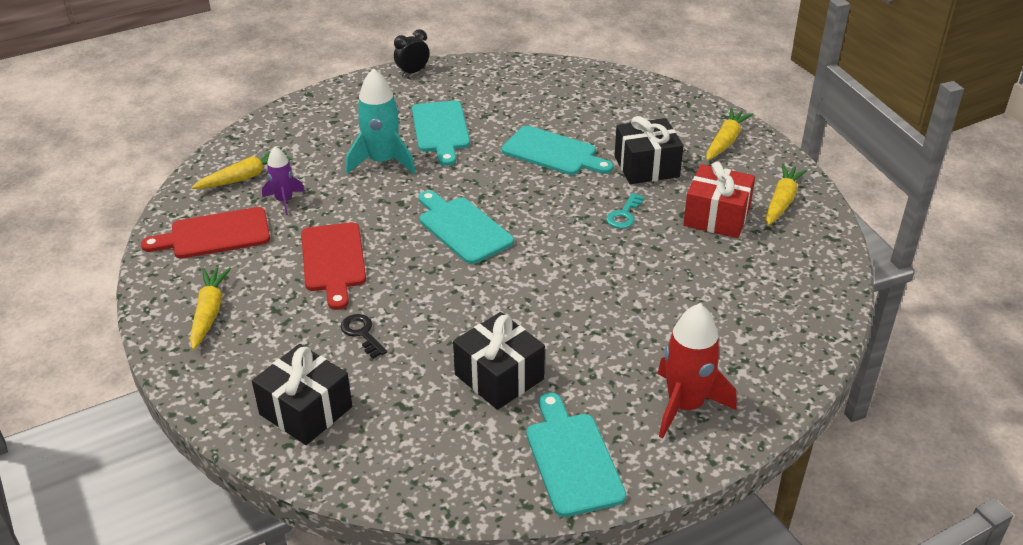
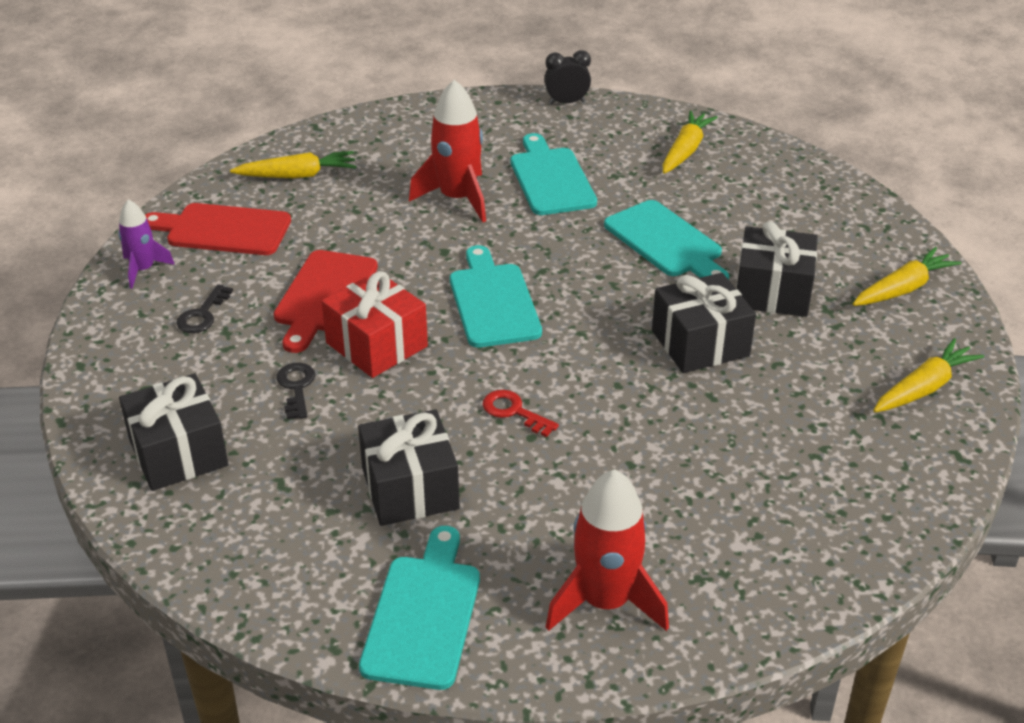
camera: 25 degrees right, 0 degrees up
(209, 312) = (158, 313): yellow carrot -> yellow carrot (685, 150)
(247, 303) = (202, 314): none -> black key
(284, 201) = (320, 213): purple rocket -> purple rocket (143, 270)
(382, 162) = (458, 198): turquoise rocket -> red rocket
(441, 130) = (551, 179): turquoise cutting board -> turquoise cutting board turned 150 degrees clockwise
(533, 300) = (514, 412): none -> red key
(624, 215) = (700, 343): turquoise key -> black gift
(716, 217) = (819, 381): red gift -> red gift (377, 345)

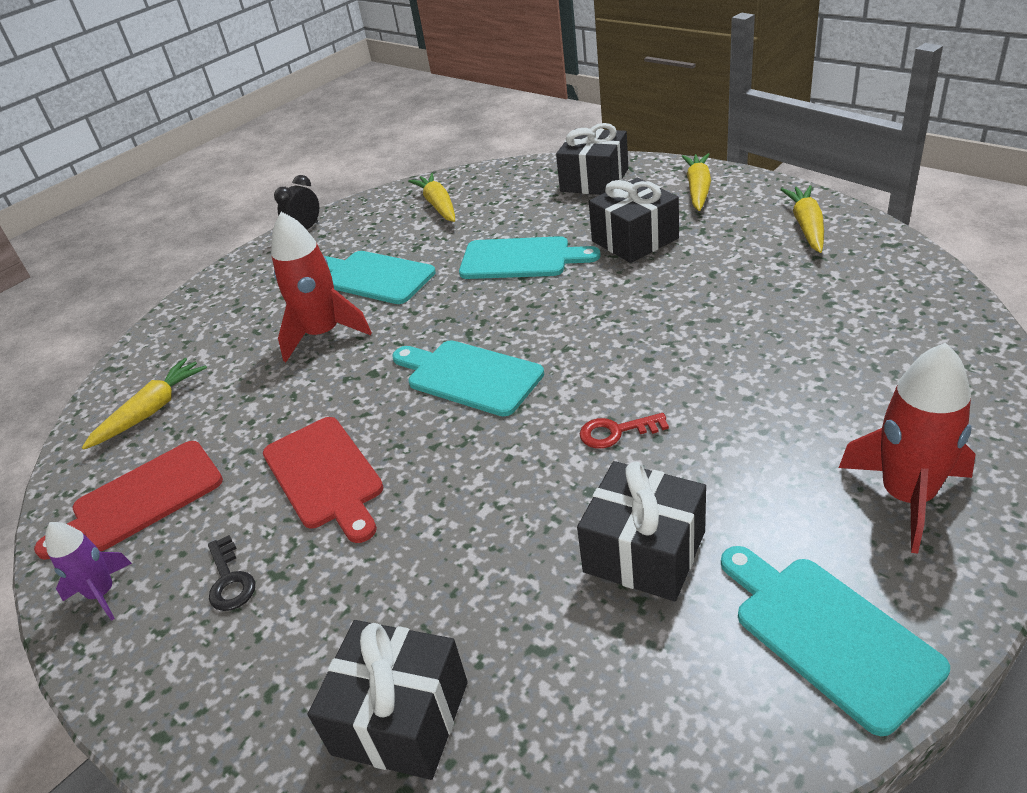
camera: 40 degrees left, 0 degrees up
(296, 387) = (419, 562): black key -> none
(377, 345) = (432, 474): red gift -> none
(700, 343) = (649, 296): black gift -> black gift (594, 180)

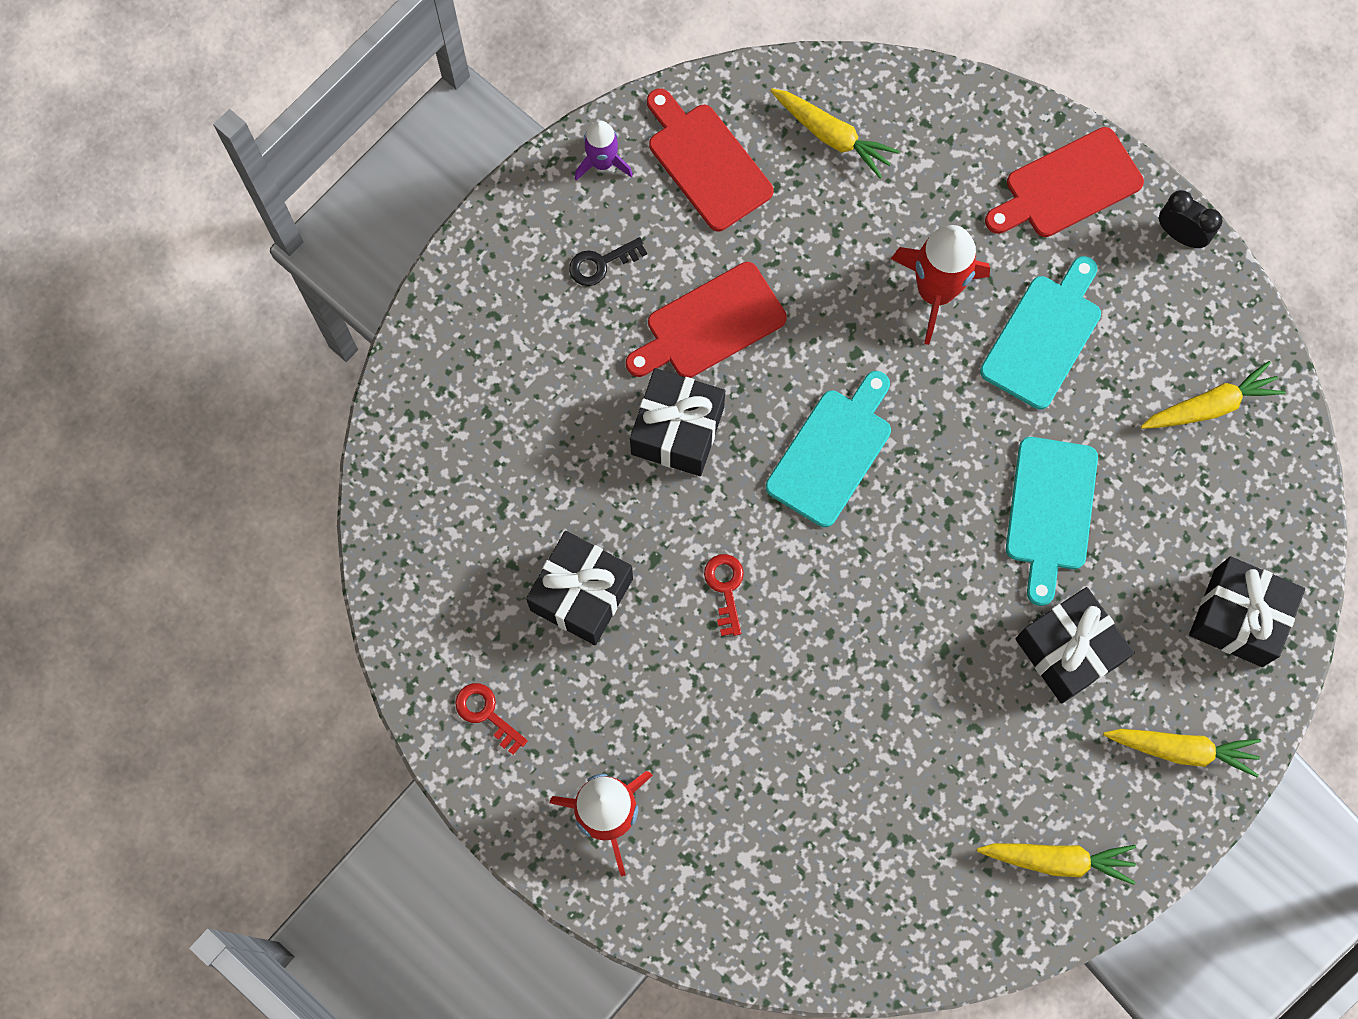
camera: 85 degrees right, 35 degrees up
(250, 279) = (1067, 186): none -> red cutting board
(400, 718) = (461, 410): black gift -> black gift (677, 430)
(829, 634) = (486, 714): turquoise cutting board -> red key

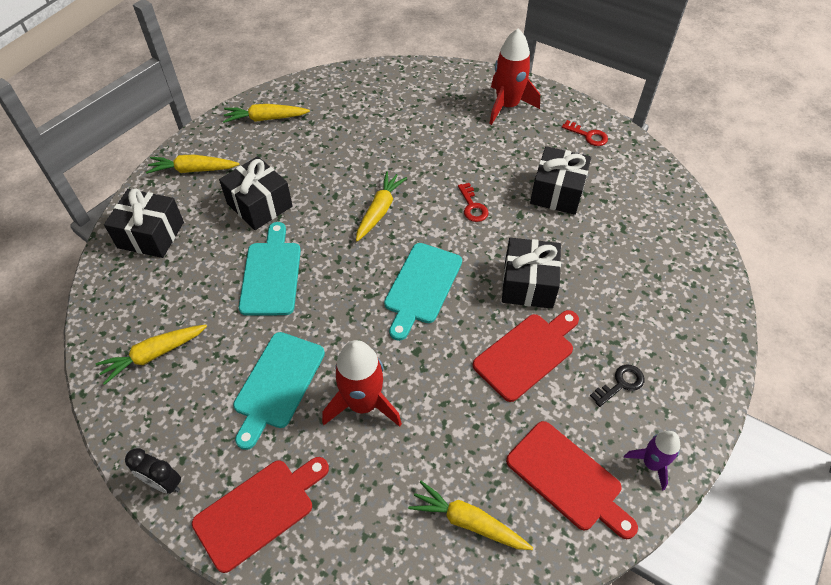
camera: 170 degrees right, 20 degrees down
(875, 605) = (379, 210): none -> yellow carrot

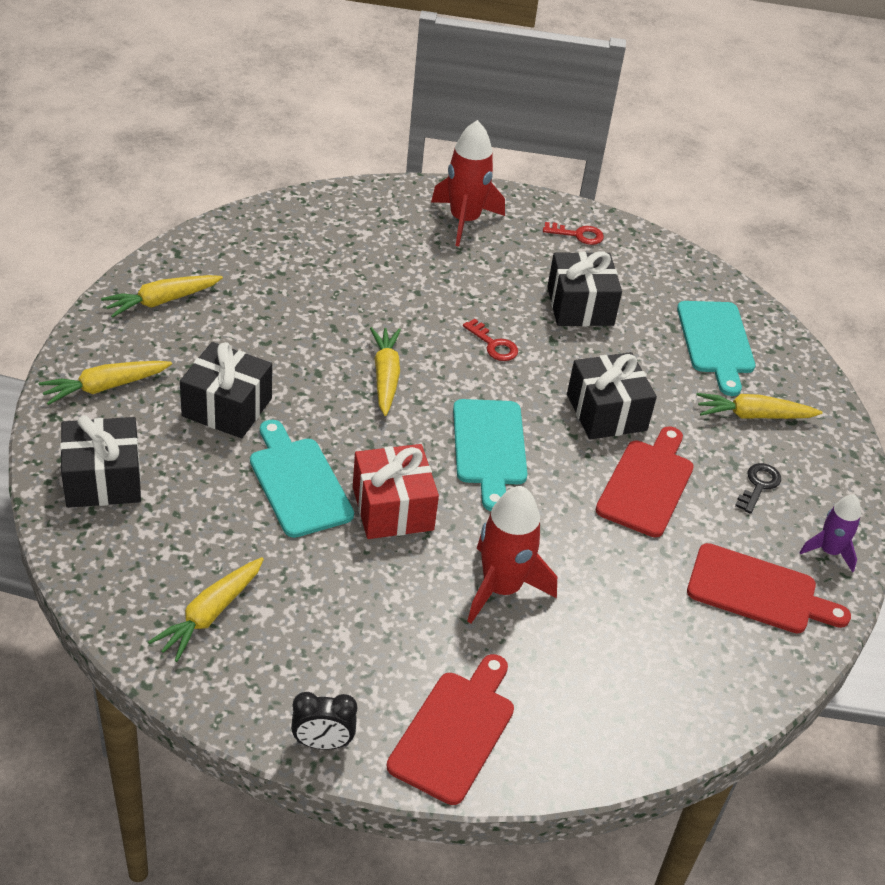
camera: 30 degrees left, 10 degrees down
(277, 384) = (388, 598): turquoise cutting board -> turquoise cutting board (716, 342)
(323, 314) = (392, 508): none -> red gift
(468, 522) = (684, 664): yellow carrot -> yellow carrot (753, 415)

